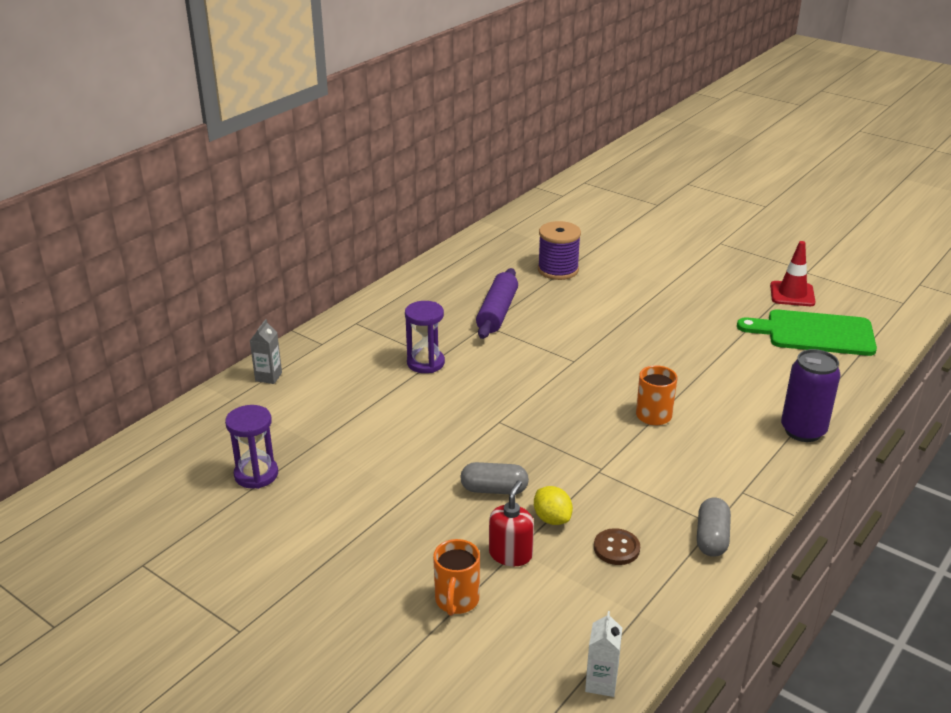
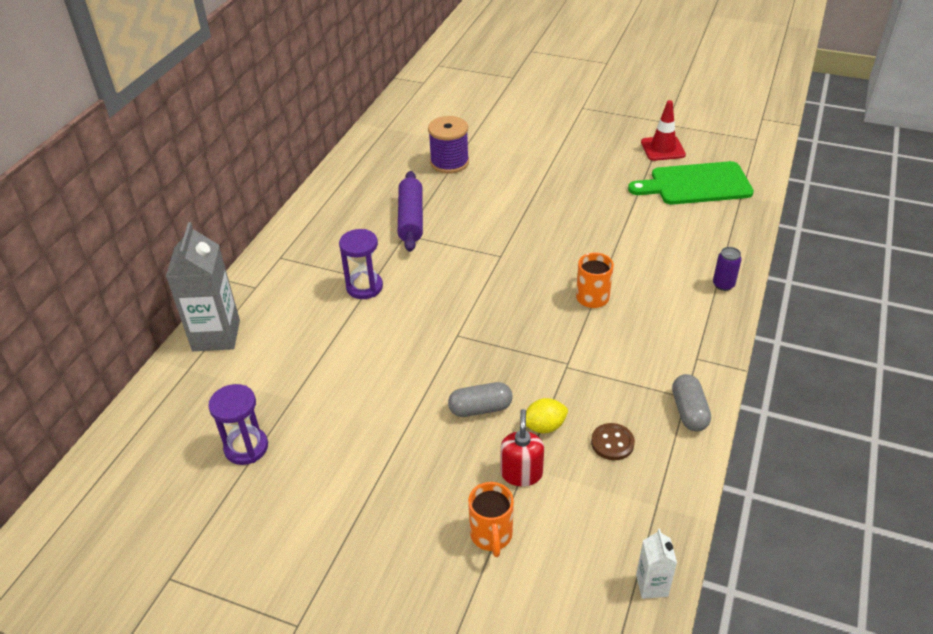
camera: 15 degrees left, 10 degrees up
(268, 377) = (216, 335): grey carton -> grey carton, size x2.04
(552, 519) = (544, 426): yellow lemon -> yellow lemon turned 60 degrees counterclockwise
(803, 431) = (723, 285): purple can -> purple can, size x0.54

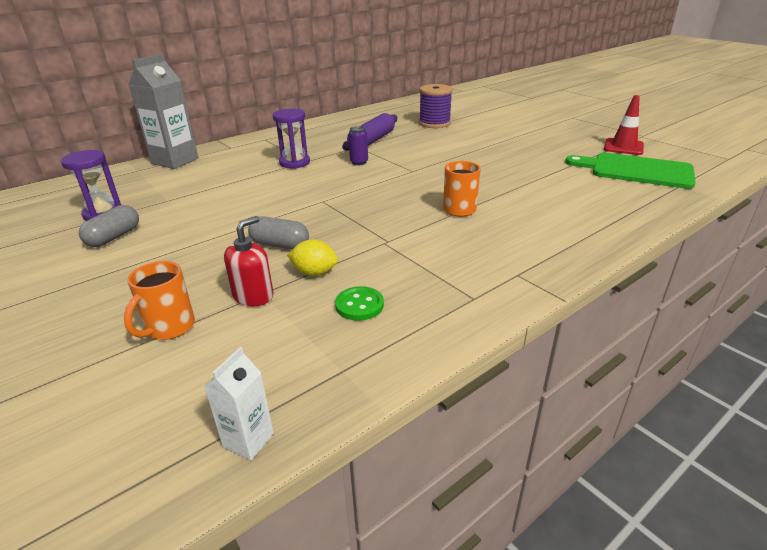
camera: 30 degrees right, 10 degrees down
(612, 443) = (359, 305): brown button -> green button
(689, 411) = (464, 310): grey capsule -> grey capsule (114, 237)
(723, 285) = (601, 234): purple can -> purple can (359, 162)

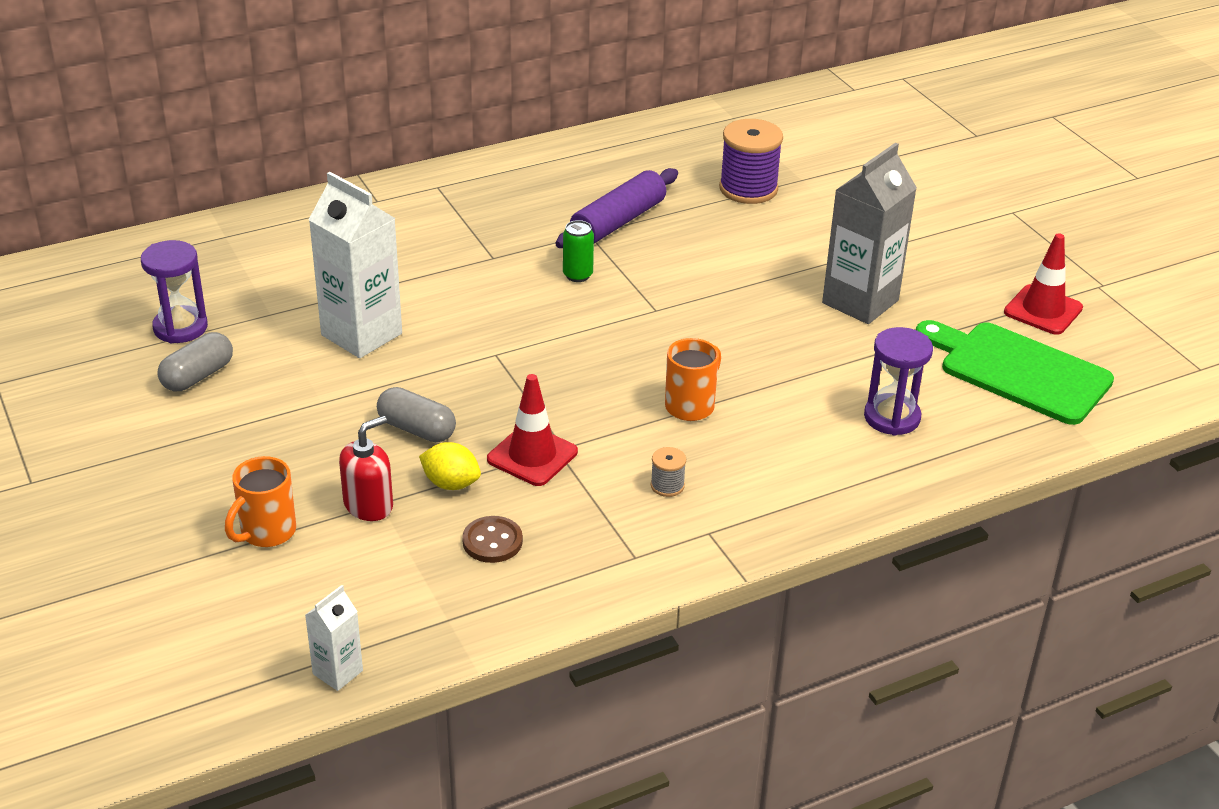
camera: 10 degrees right, 5 degrees up
(175, 161) = (285, 222): grey carton -> grey carton (860, 302)
(231, 202) = (361, 334): none -> white carton
(294, 163) = (474, 259): purple hourglass -> purple hourglass (892, 417)
(359, 162) = (577, 275): purple can -> green can
(359, 305) = (492, 541): green button -> brown button
(368, 248) = (532, 456): none -> red traffic cone
(471, 251) = (667, 485): none -> grey spool

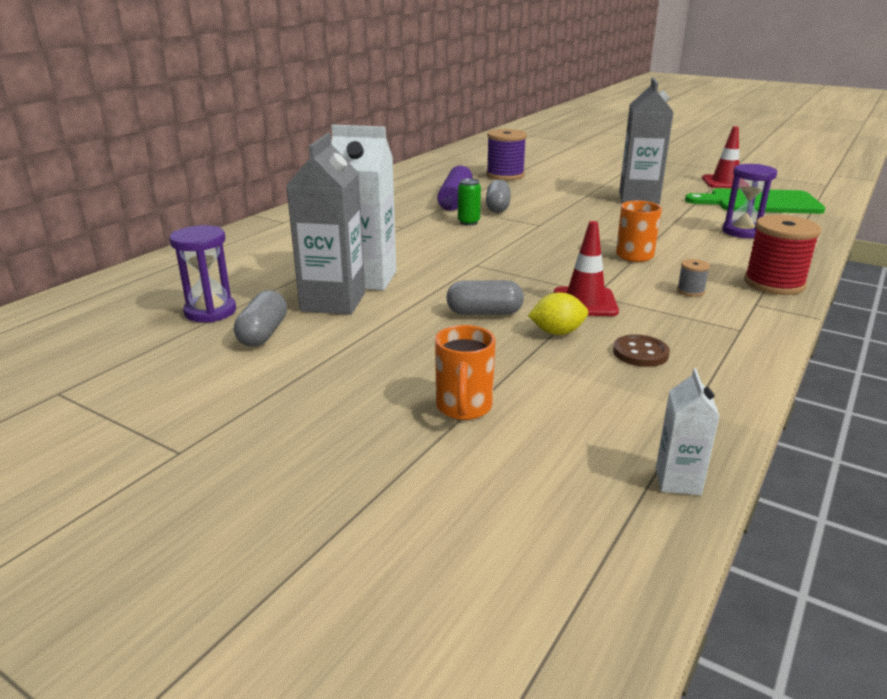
camera: 30 degrees left, 10 degrees down
(296, 356) = (333, 302): none -> grey carton
(368, 505) = (518, 363): red soap dispenser -> none
(649, 257) = (497, 207): none -> grey capsule
(780, 514) = (774, 283): none -> red spool

